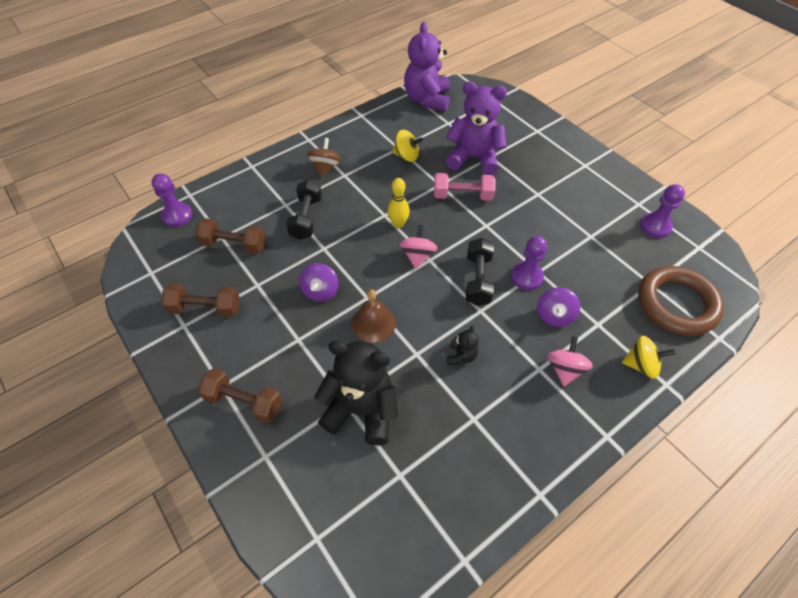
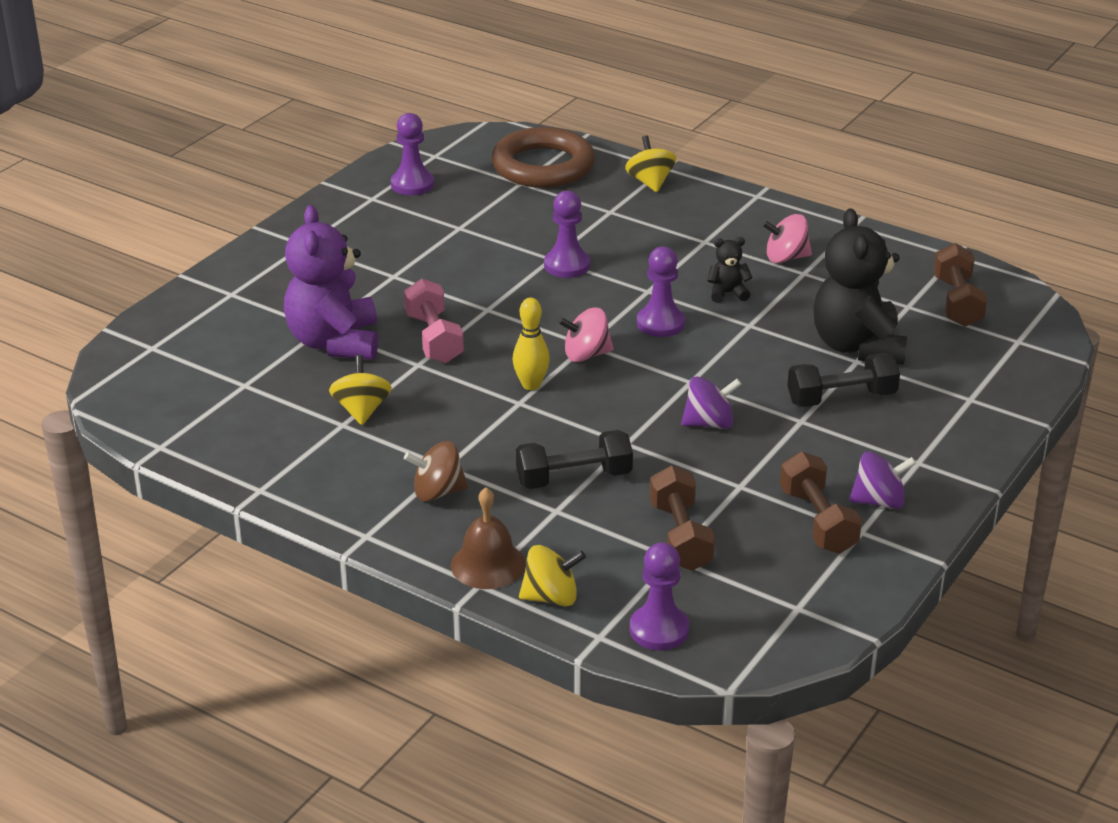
camera: 110 degrees left, 20 degrees down
(226, 186) = (551, 597): none -> yellow spinning top
(244, 402) = (922, 436): brown dumbbell -> brown dumbbell (957, 302)
(373, 323) = (728, 366): brown bell -> brown bell (488, 564)
(427, 99) = (178, 421): purple teddy bear -> none
(437, 304) = (660, 323): none -> purple pawn
(478, 280) = (597, 300): black dumbbell -> black dumbbell (841, 398)
(554, 316) = (618, 239): purple spinning top -> purple spinning top (879, 501)
(565, 369) = (692, 225): pink spinning top -> pink spinning top (786, 258)

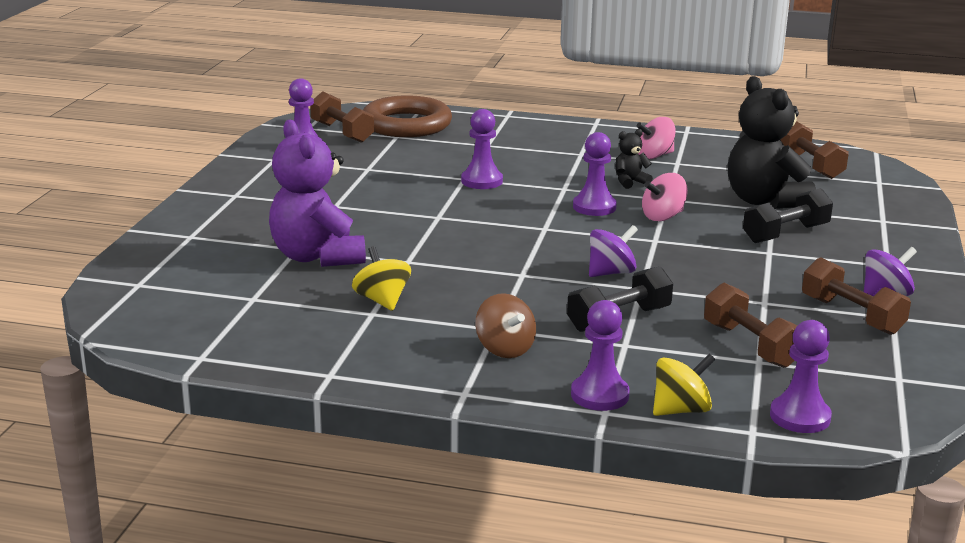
camera: 20 degrees left, 10 degrees down
(434, 338) = (407, 242): pink dumbbell -> none
(437, 492) = (505, 349): brown spinning top -> brown spinning top turned 90 degrees counterclockwise
(466, 168) = (342, 132): none -> brown dumbbell
(488, 564) = (599, 395): brown bell -> purple pawn
(531, 385) = (522, 261): yellow bowling pin -> none
(586, 355) = (551, 235): pink spinning top -> pink spinning top (663, 217)
(650, 182) = (504, 125): yellow spinning top -> none
(709, 423) = (697, 265): purple spinning top -> purple spinning top (611, 273)

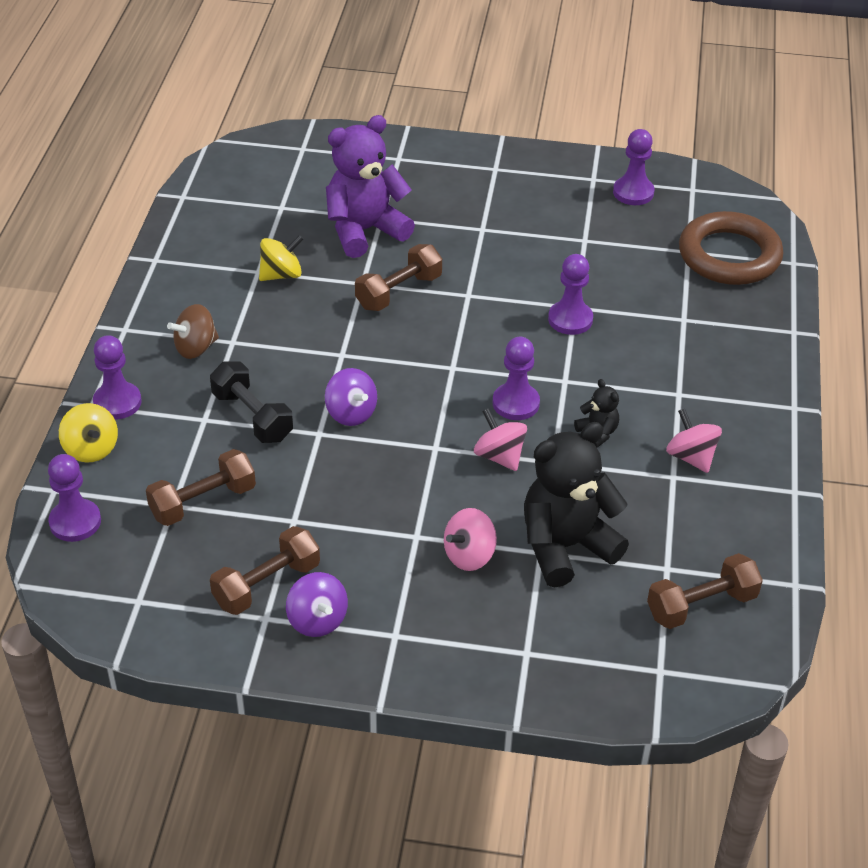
camera: 85 degrees right, 20 degrees up
(342, 132) = (686, 213): brown dumbbell -> brown dumbbell (399, 292)
(785, 234) = (469, 555): black dumbbell -> pink spinning top

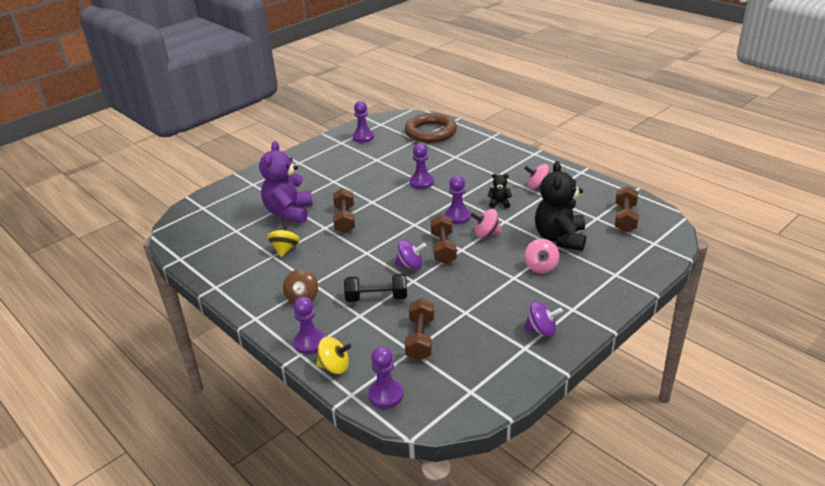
camera: 50 degrees left, 10 degrees down
(267, 584) = (502, 338): brown dumbbell -> brown dumbbell (443, 248)

